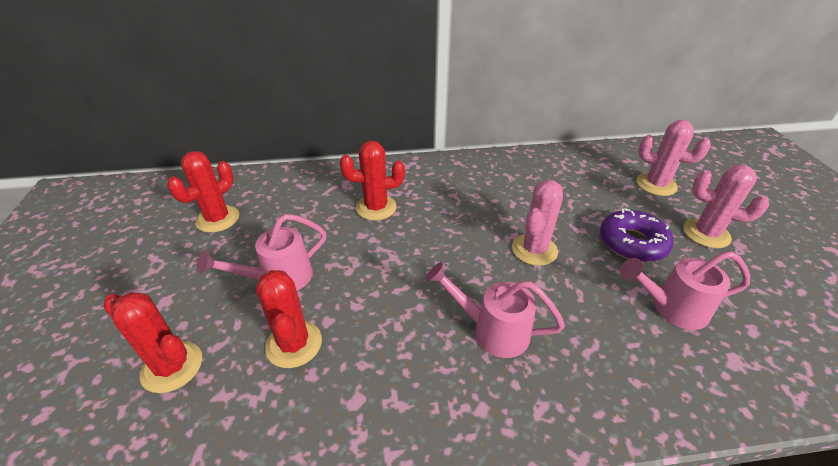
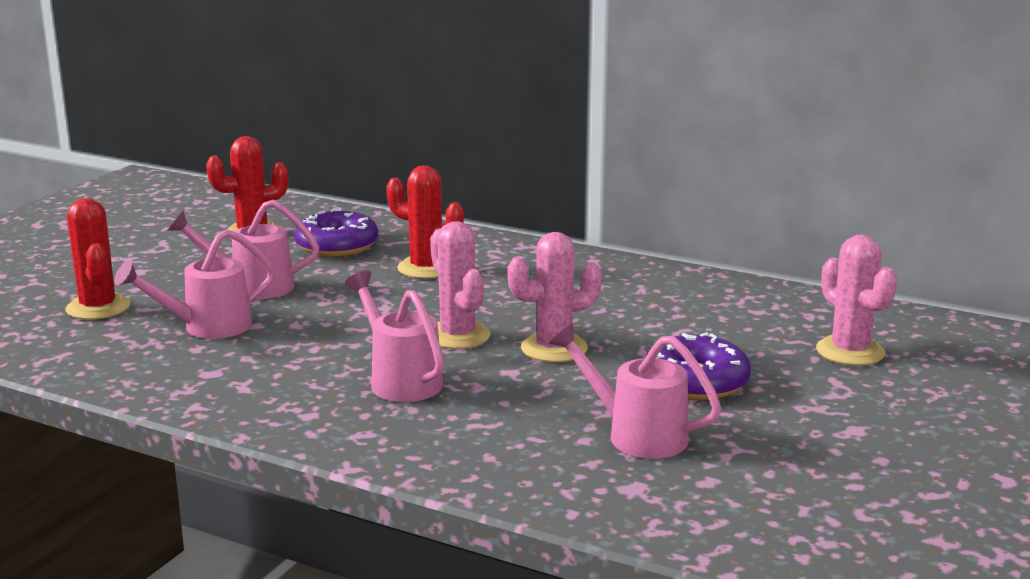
camera: 35 degrees right, 20 degrees down
(293, 209) = (336, 245): none -> purple donut
(294, 344) = (207, 327): red cactus -> pink watering can
(706, 233) = (824, 407): pink cactus -> pink cactus (457, 336)

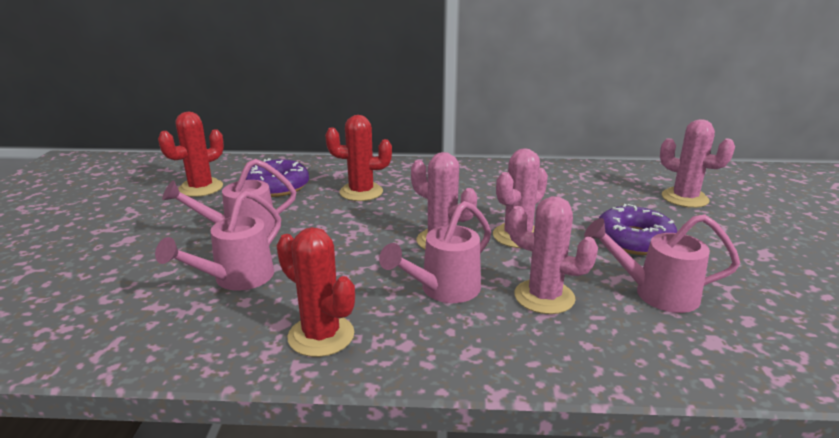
camera: 25 degrees left, 5 degrees up
(98, 308) = (116, 282): red cactus -> red cactus (321, 336)
(400, 380) = (443, 290): pink watering can -> pink watering can turned 75 degrees counterclockwise
(501, 409) = (544, 297): none -> pink cactus

